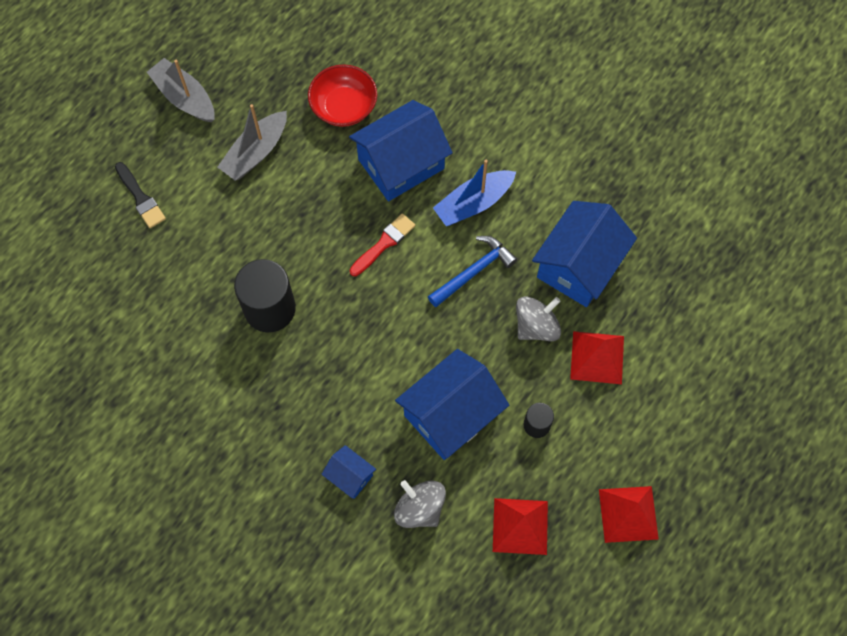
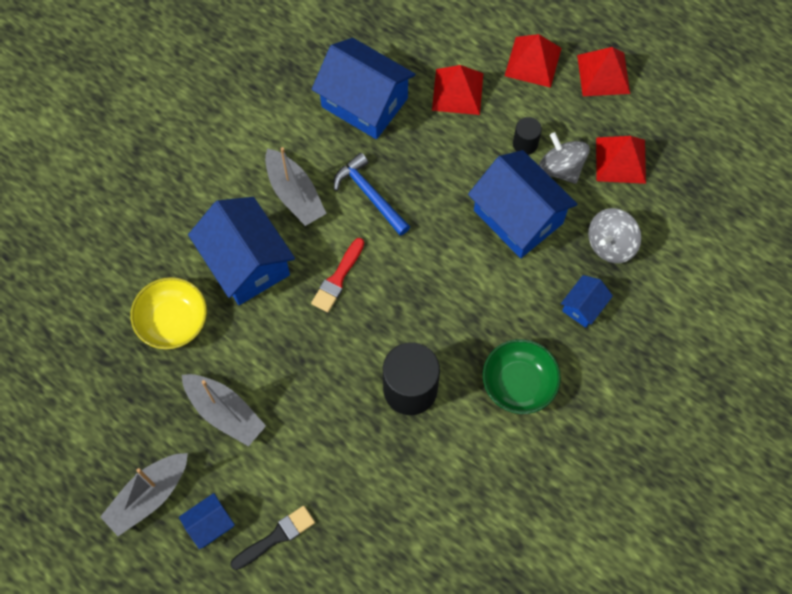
camera: 90 degrees left, 0 degrees up
(156, 145) = (210, 524): none -> blue house
(271, 409) = (518, 383): none -> green bowl
(344, 107) = (173, 321): red bowl -> yellow bowl
(384, 243) = (338, 278): red brush -> red brush turned 105 degrees counterclockwise
(473, 203) = (295, 194): blue boat -> grey boat
(536, 326) = (427, 141): grey spinning top -> grey spinning top (561, 168)
(639, 437) = (533, 61): none -> red pyramid

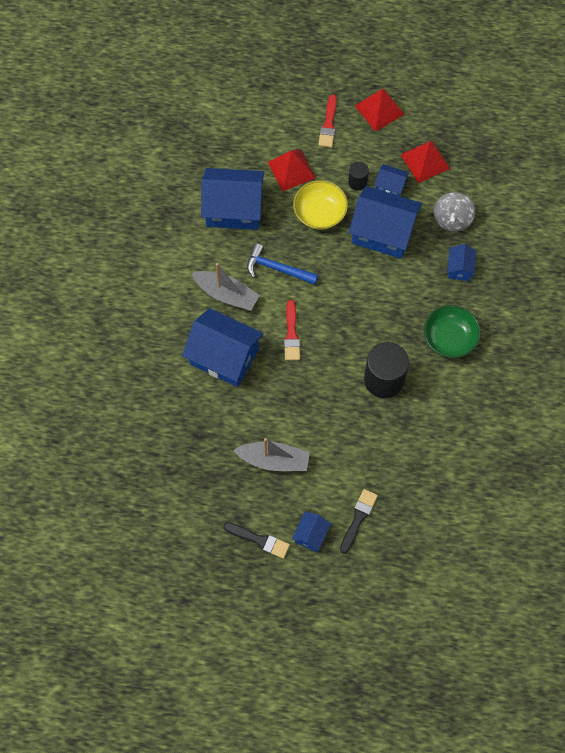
camera: 30 degrees left, 0 degrees up
(148, 496) = (259, 540): grey boat -> black brush
(173, 321) = (200, 421): yellow bowl -> yellow bowl (320, 213)
(533, 61) = (328, 124): red pyramid -> red brush
(561, 168) = (390, 186): grey spinning top -> blue house

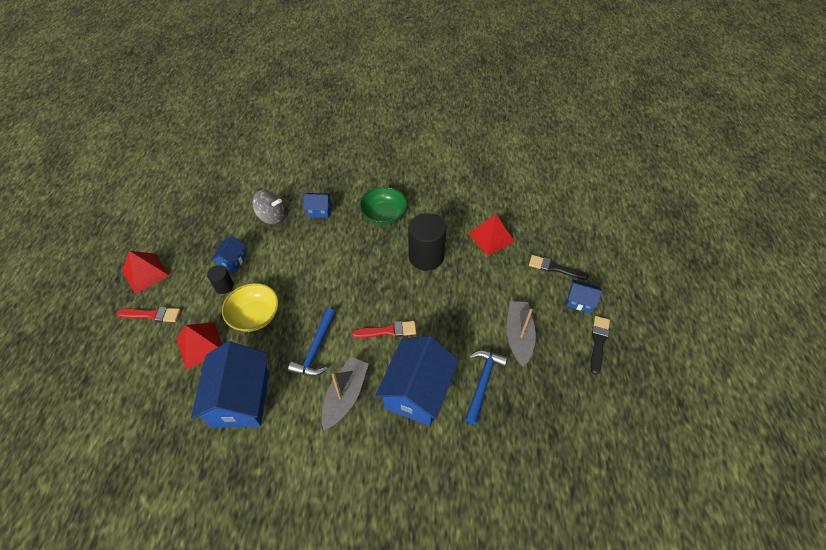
camera: 95 degrees left, 15 degrees down
(227, 416) = (482, 382): none -> blue hammer
(382, 232) = (281, 264): blue house -> none
(425, 161) = (210, 236): red pyramid -> red pyramid (491, 237)

